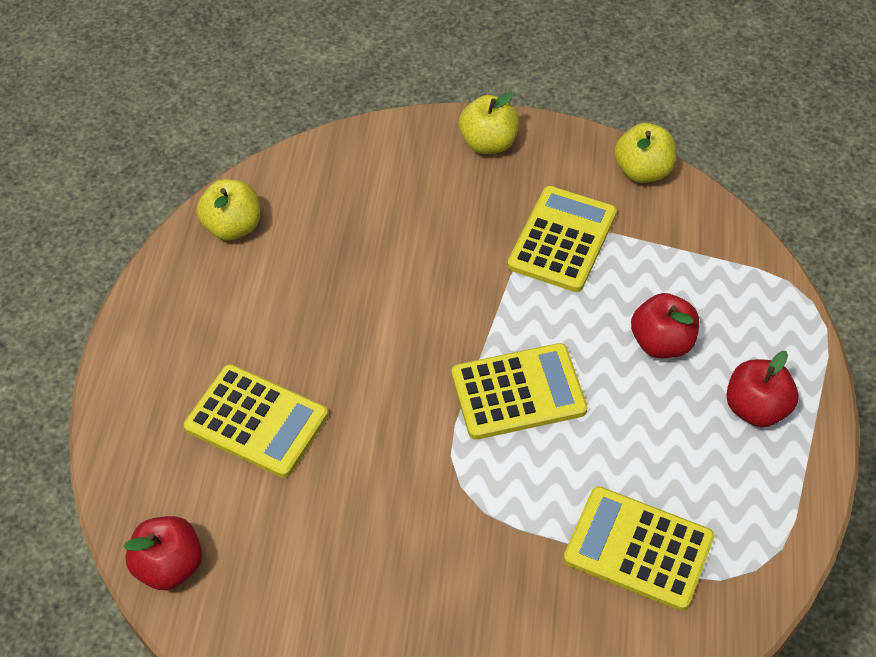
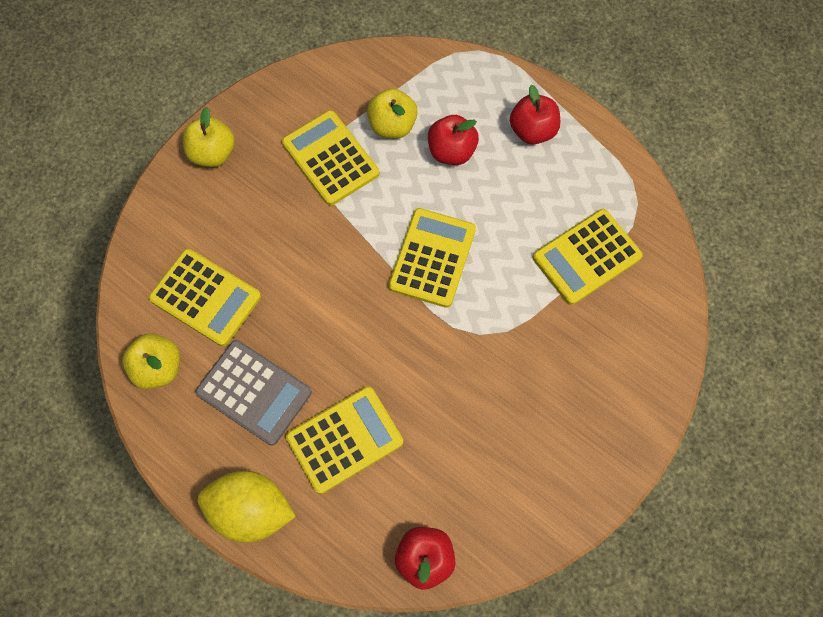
camera: 60 degrees left, 15 degrees up
(134, 380) = (251, 510): none -> yellow lemon
(257, 316) = (254, 392): none -> grey calculator
(330, 222) = (205, 297): none -> yellow calculator
(642, 171) = (310, 76): yellow apple -> yellow apple (392, 125)

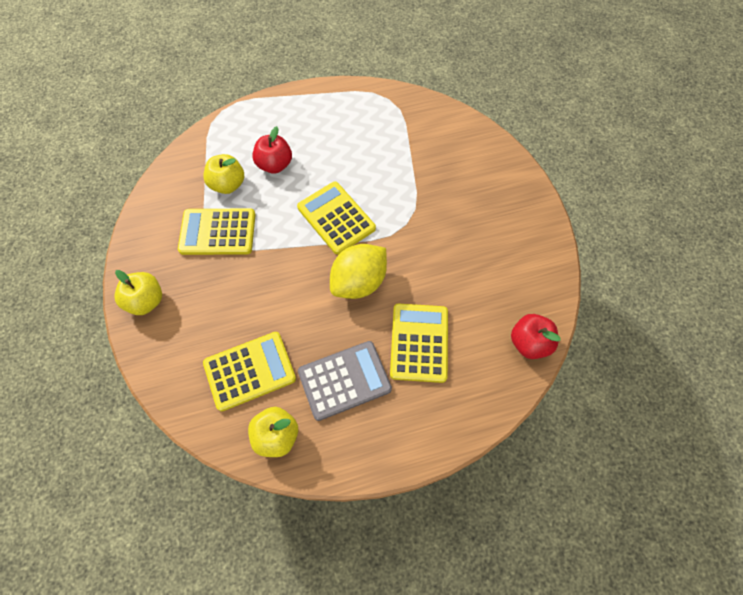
camera: 55 degrees left, 5 degrees down
(251, 510) = (427, 433): yellow lemon -> yellow lemon (359, 282)
(532, 131) = (299, 117): red apple -> none
(586, 257) = (401, 142): yellow calculator -> none

